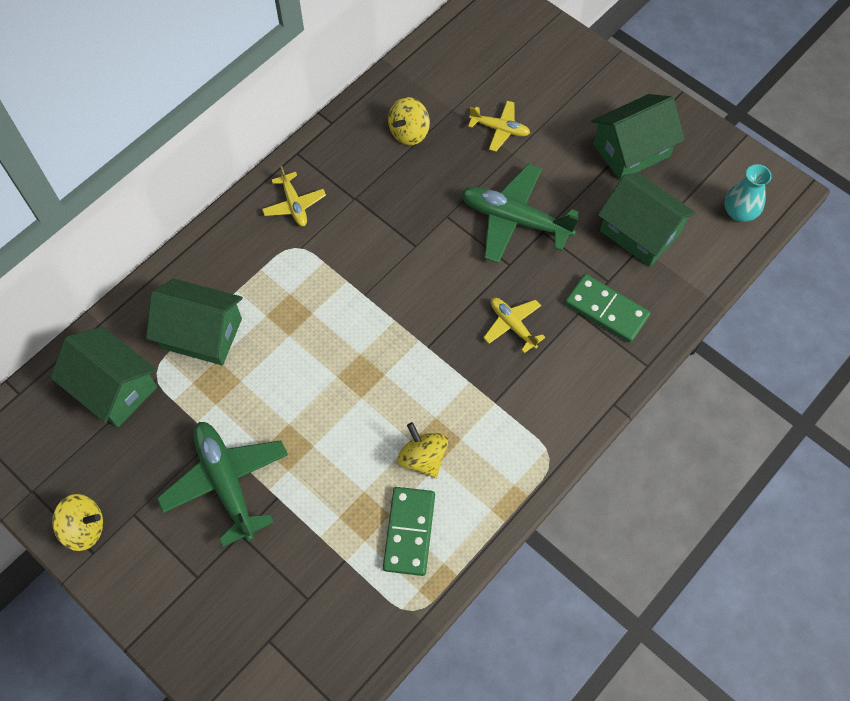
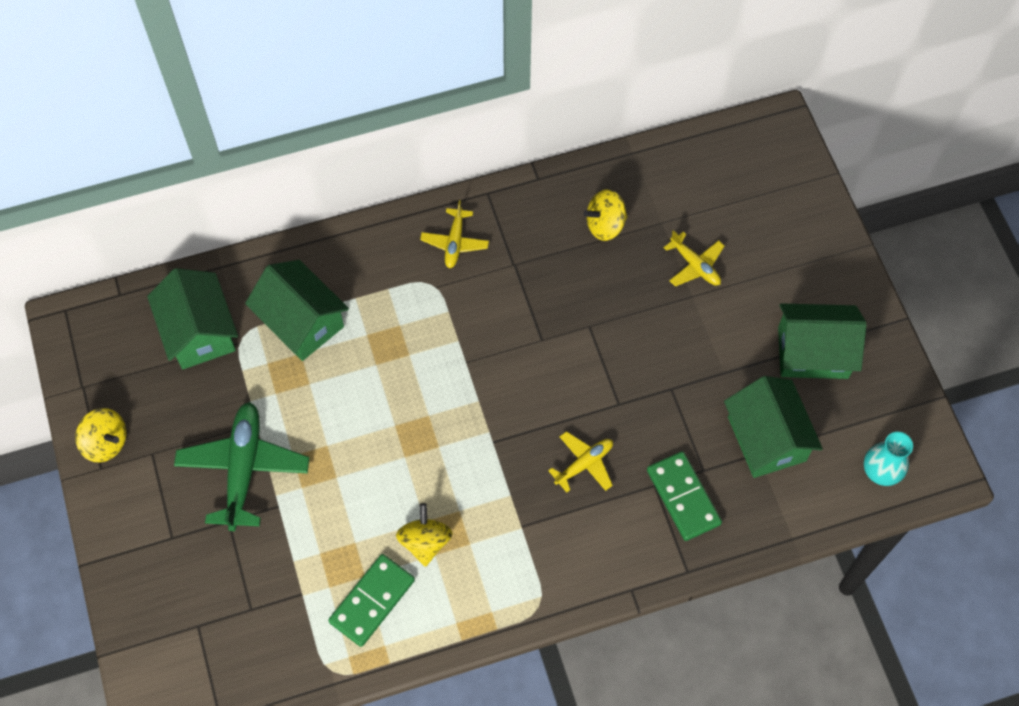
camera: 30 degrees right, 0 degrees up
(512, 325) = (584, 464): yellow plane -> yellow plane turned 60 degrees clockwise
(514, 220) = (652, 363): green plane -> none

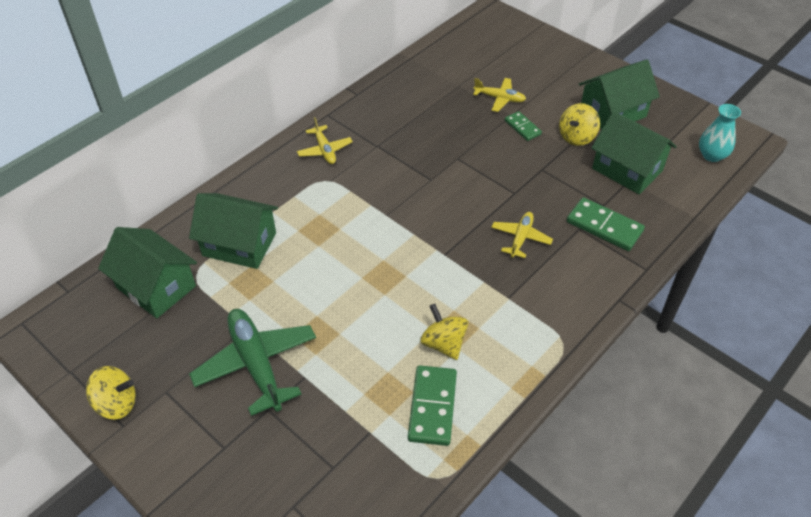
camera: 30 degrees left, 15 degrees down
(605, 225) = (423, 100): yellow spinning top -> yellow spinning top (576, 137)
(691, 320) = (522, 127): none -> green domino

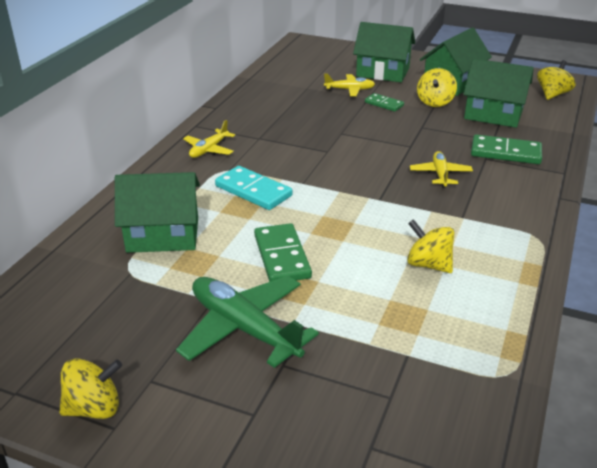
camera: 20 degrees left, 15 degrees down
(156, 287) = (85, 290): green house -> green house (382, 72)
(324, 150) = (209, 150): yellow plane -> yellow plane turned 75 degrees clockwise
(338, 213) = (253, 191): none -> turquoise domino
(432, 407) = (455, 316): green domino -> green domino (281, 256)
(712, 155) = (552, 94): turquoise vase -> yellow spinning top

